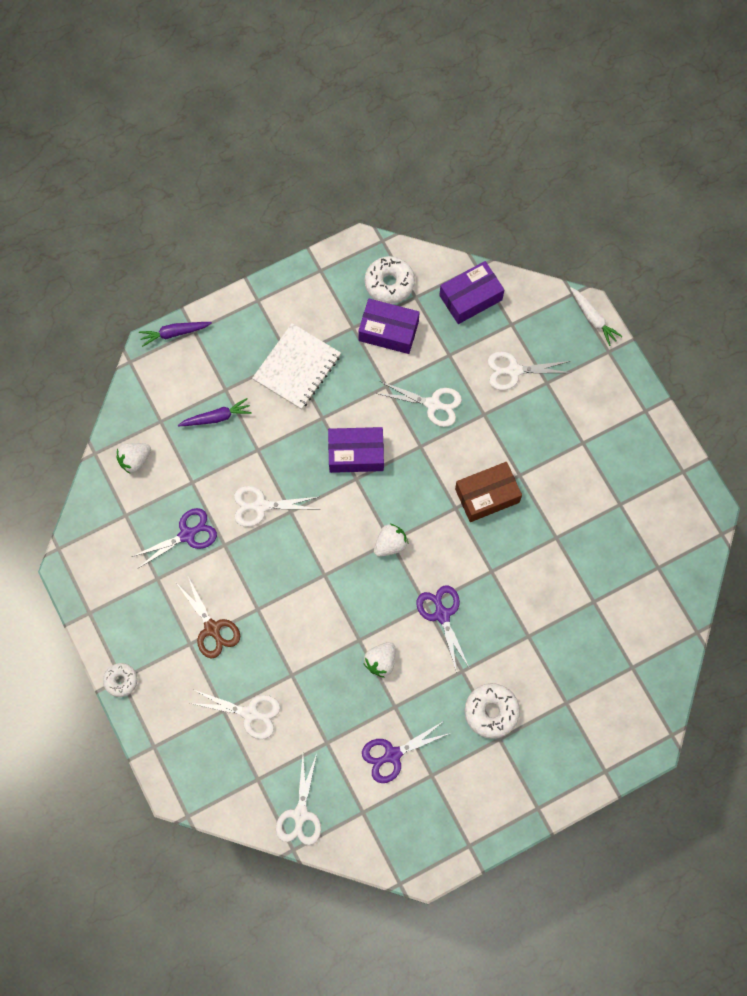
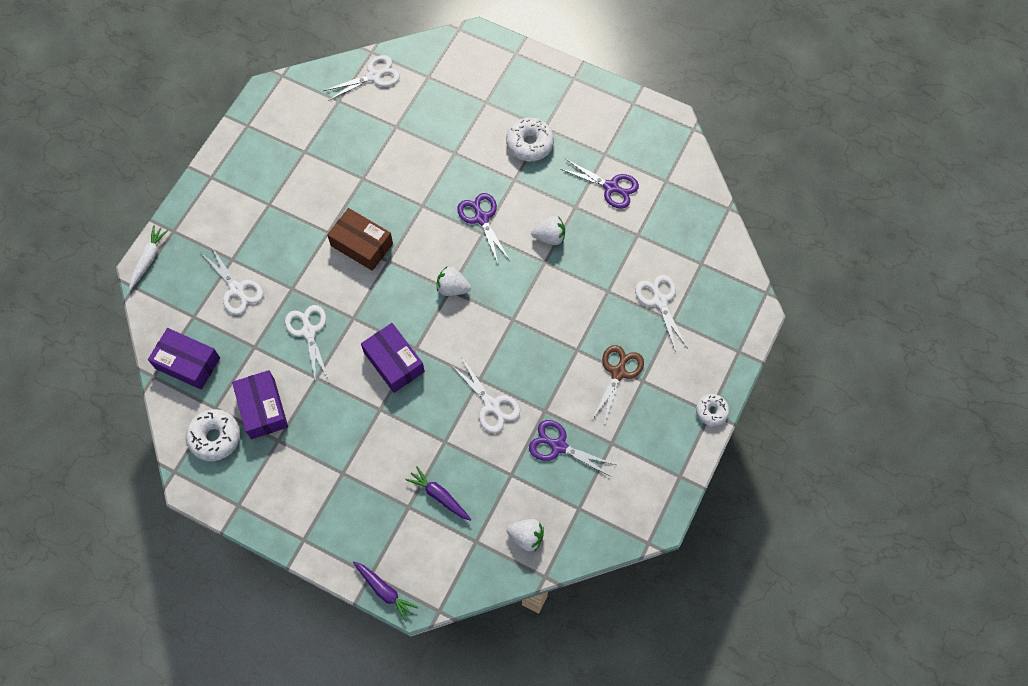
camera: 125 degrees left, 5 degrees down
(297, 367) = (347, 461): white notebook -> none
(300, 814) = (701, 219): white scissors -> white scissors (374, 76)
(442, 615) = (481, 218): purple scissors -> purple scissors turned 120 degrees clockwise

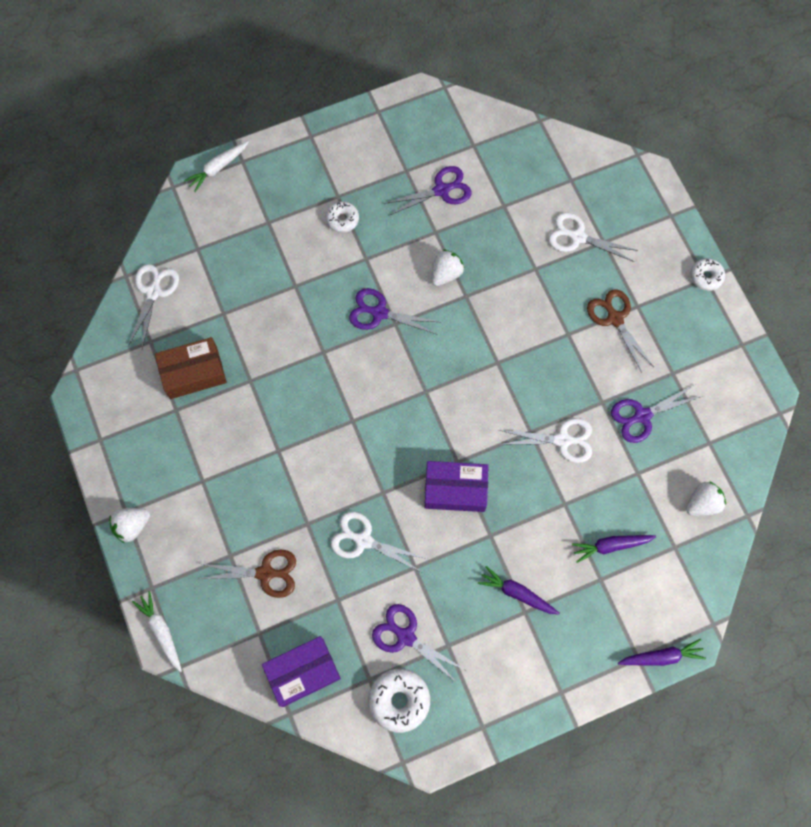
camera: 50 degrees left, 5 degrees up
(236, 289) = (265, 573): white scissors -> brown scissors
(263, 408) = (406, 636): purple box -> purple scissors
(352, 458) = (517, 593): none -> purple carrot
(362, 245) = (316, 431): brown box -> brown box (193, 372)
(452, 288) = (426, 387): white strawberry -> white strawberry (132, 526)
(497, 43) = (218, 168): none -> white carrot
(529, 144) = (342, 219): white donut -> white donut, size x0.63

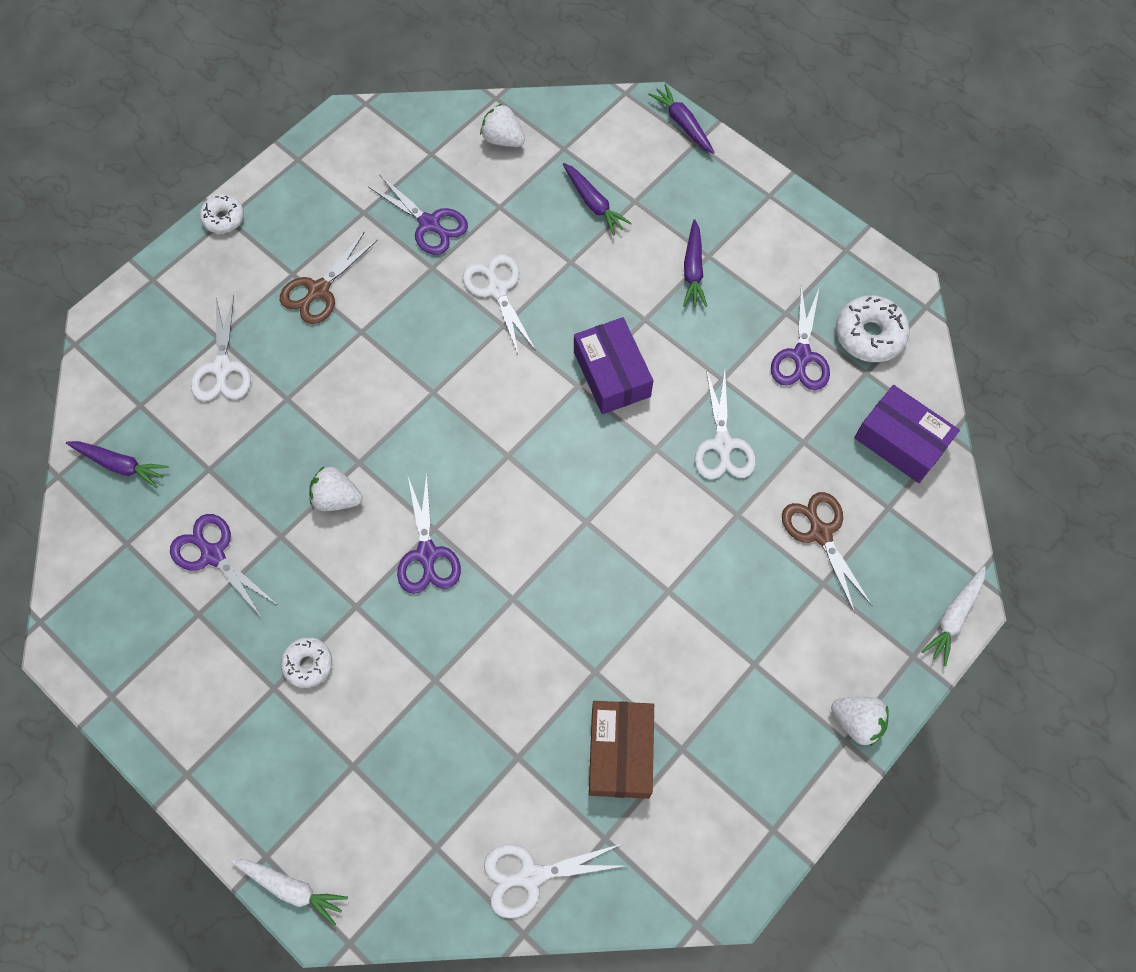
camera: 115 degrees left, 5 degrees down
(193, 372) = (620, 753): brown box -> brown box turned 45 degrees clockwise
(531, 157) = (120, 465): none -> purple carrot

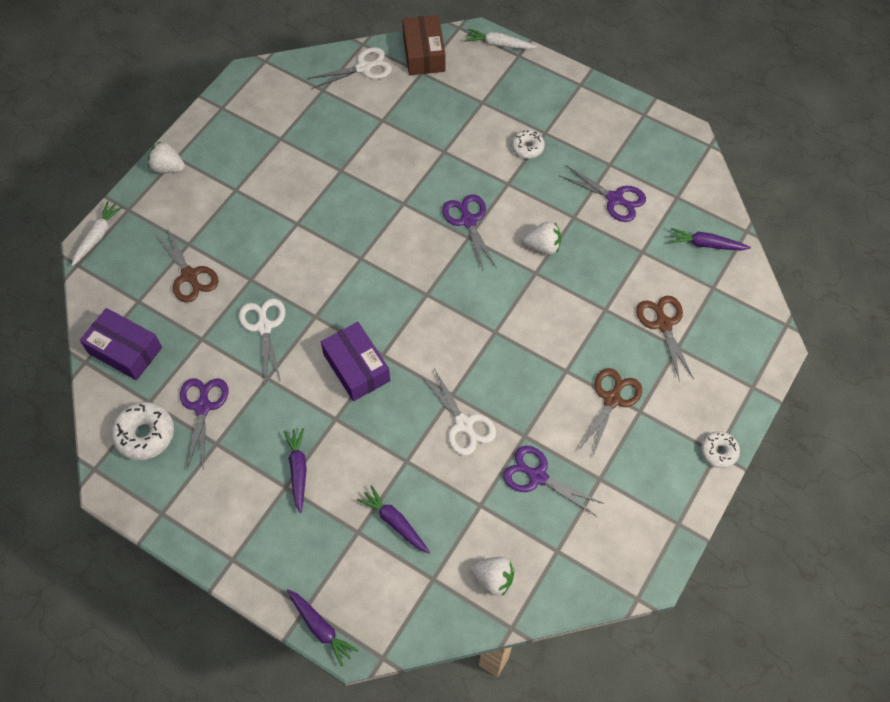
camera: 170 degrees right, 5 degrees down
(222, 368) = (663, 324): white scissors -> brown scissors
(620, 753) = (318, 131): brown box -> brown box (424, 54)

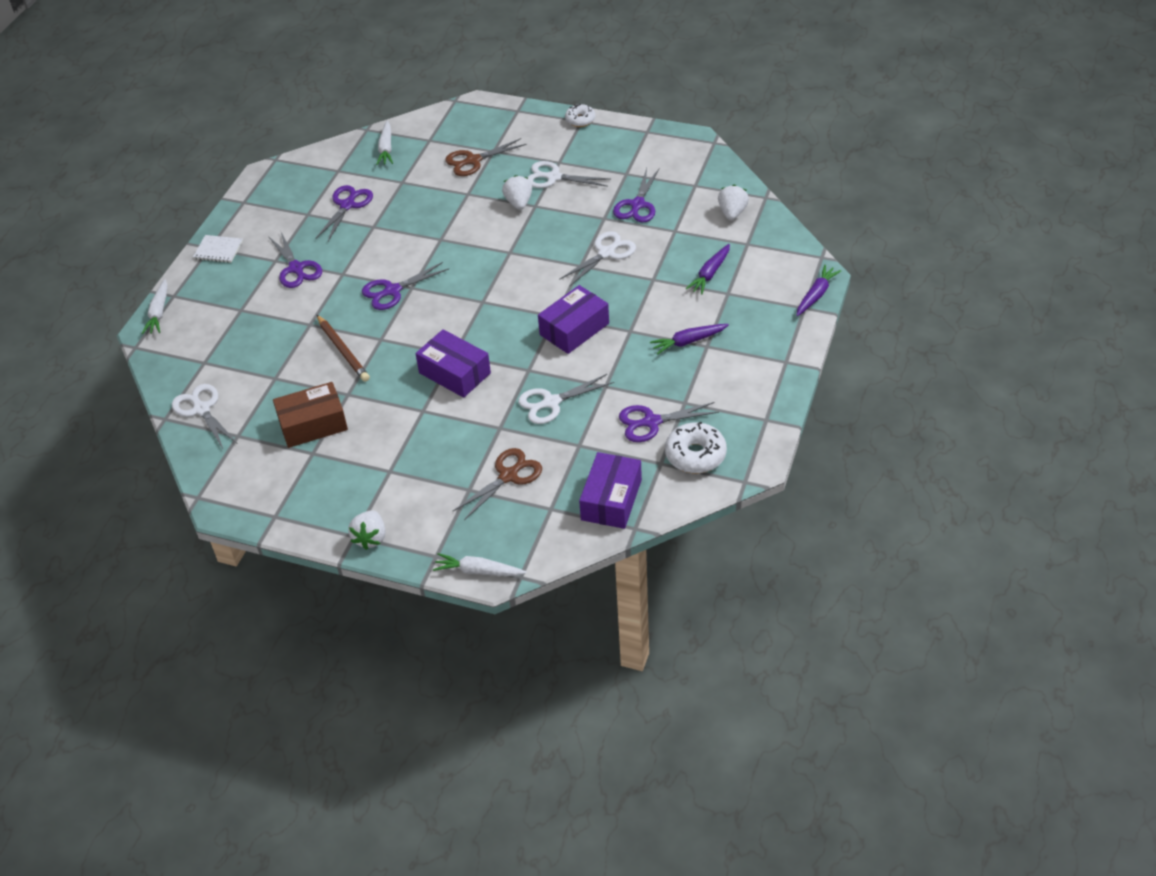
camera: 100 degrees left, 15 degrees down
(334, 255) = (454, 373): none -> purple box
(398, 173) = (343, 350): none -> brown pencil
(424, 54) = (176, 366): brown box -> brown box (313, 424)
(527, 148) = (296, 268): white donut -> purple scissors
(543, 246) = (410, 239): white strawberry -> white strawberry (519, 203)
(574, 91) = (218, 250): none -> white notebook
(612, 399) = (553, 177): brown scissors -> white scissors
(706, 244) = (386, 148): purple carrot -> white carrot

